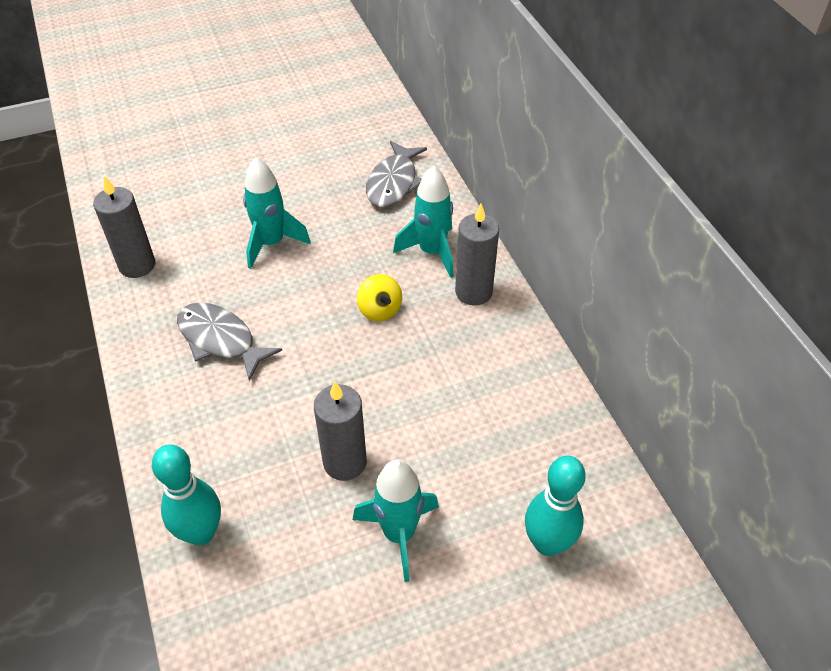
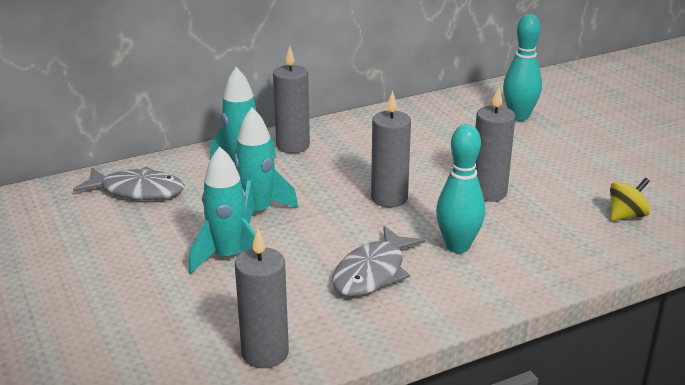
camera: 95 degrees left, 20 degrees down
(201, 533) = (585, 253): turquoise bowling pin -> turquoise bowling pin (457, 246)
(349, 366) = (389, 198): none -> grey candle
(380, 310) = (319, 188): yellow spinning top -> yellow spinning top (626, 215)
(399, 534) = (539, 167): turquoise rocket -> turquoise rocket (258, 212)

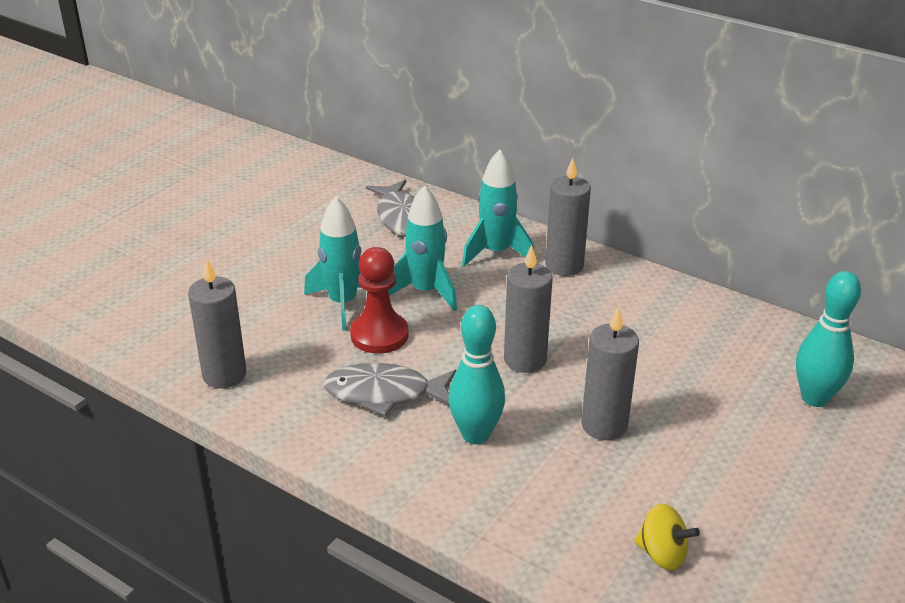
camera: 60 degrees right, 5 degrees up
(293, 252) = (379, 335): none -> red pawn

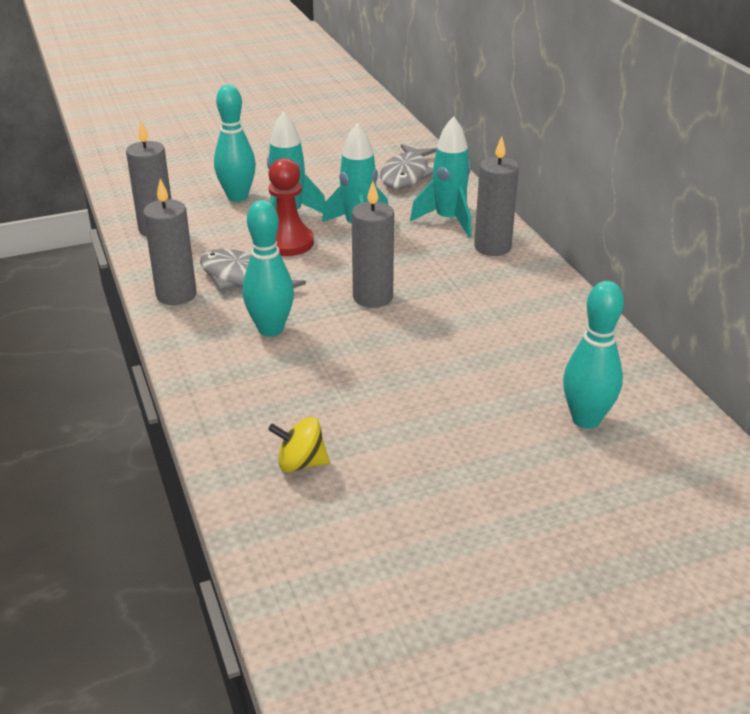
camera: 35 degrees right, 0 degrees up
(265, 303) = (237, 197): none -> turquoise bowling pin
(604, 425) = (374, 363): grey candle -> grey candle (176, 295)
(662, 554) = (301, 463): yellow spinning top -> yellow spinning top turned 120 degrees clockwise

